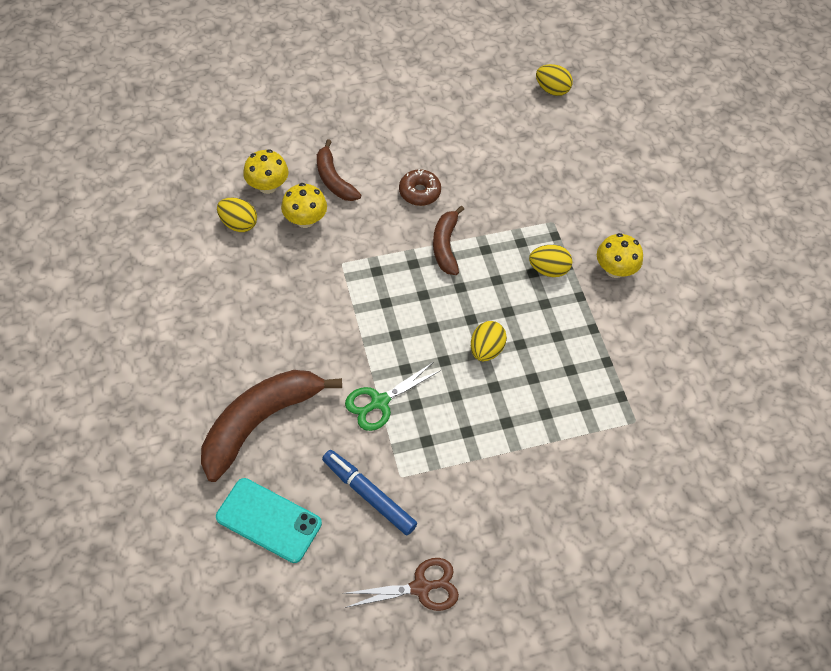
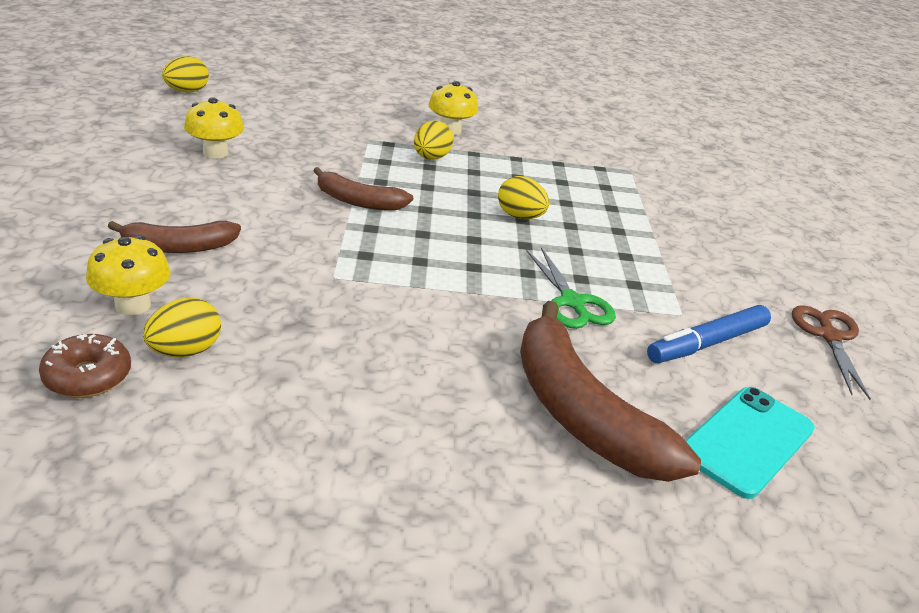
camera: 75 degrees left, 25 degrees down
(305, 220) = (232, 287): yellow mushroom -> yellow mushroom (215, 153)
(419, 192) = (261, 195): brown donut -> brown donut (88, 376)

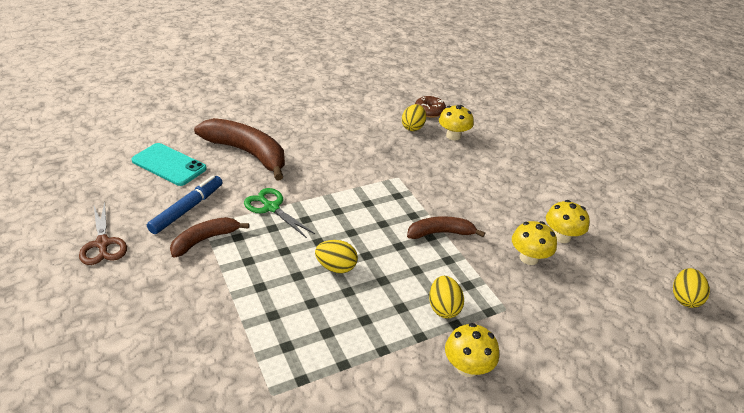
camera: 155 degrees right, 5 degrees up
(179, 247) = (477, 165): brown banana -> brown banana (205, 240)
(286, 153) = (529, 258): none -> yellow mushroom
(747, 441) = (169, 165): turquoise phone -> turquoise phone turned 75 degrees counterclockwise

